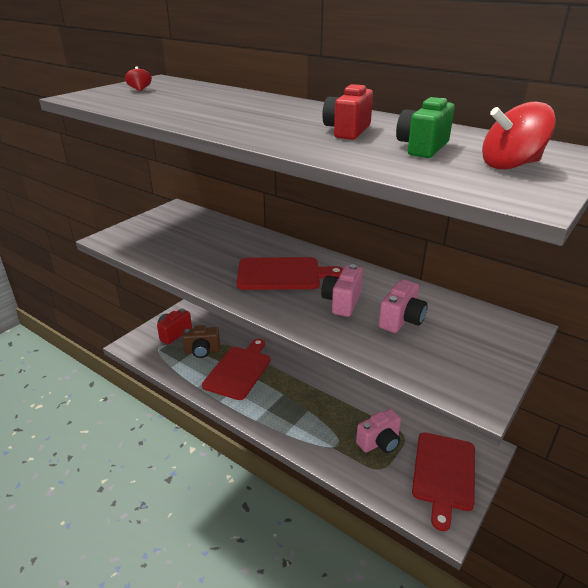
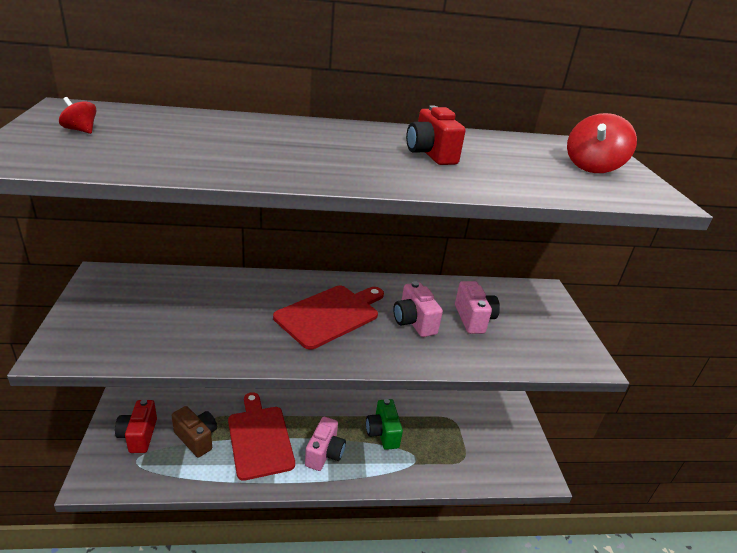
camera: 45 degrees left, 0 degrees up
(202, 351) = (196, 438): brown camera -> brown camera turned 90 degrees counterclockwise
(379, 442) = (442, 436): pink camera -> pink camera (324, 453)
(422, 148) = (515, 162): green camera -> green camera (383, 433)
(444, 473) = (504, 434): red cutting board -> none

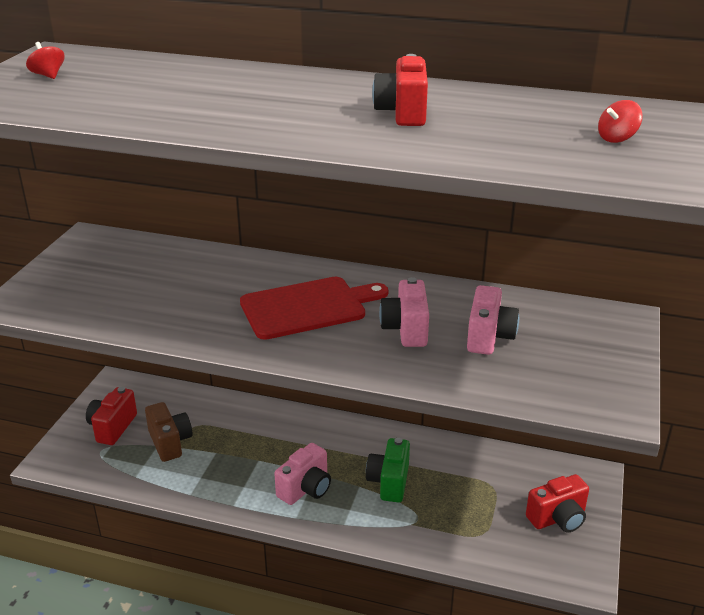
camera: 25 degrees right, 0 degrees up
(259, 438) = (238, 457): red cutting board -> none
(504, 434) = (558, 518): none -> red camera
(592, 167) = (617, 138): red spinning top -> red spinning top, size x0.54

